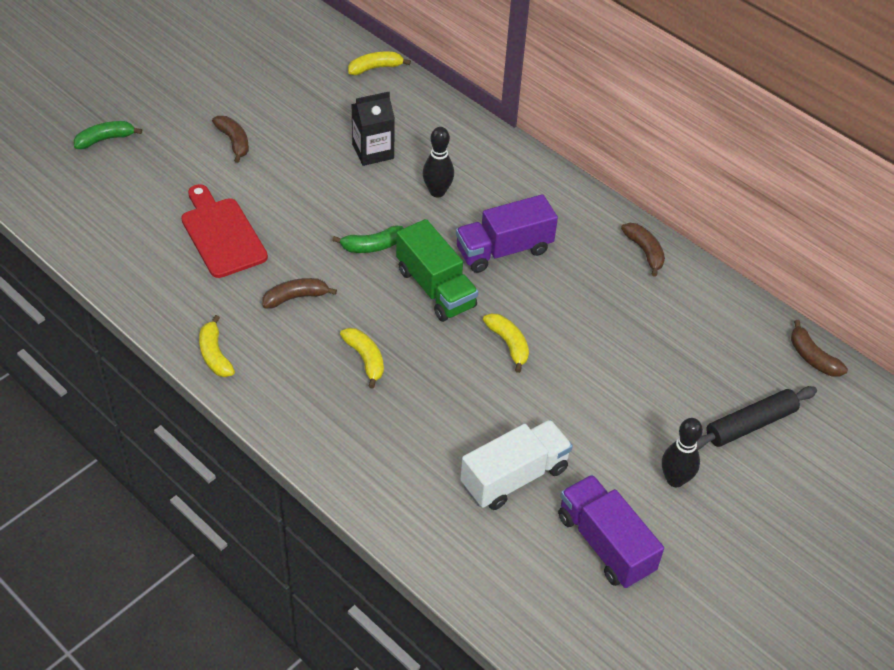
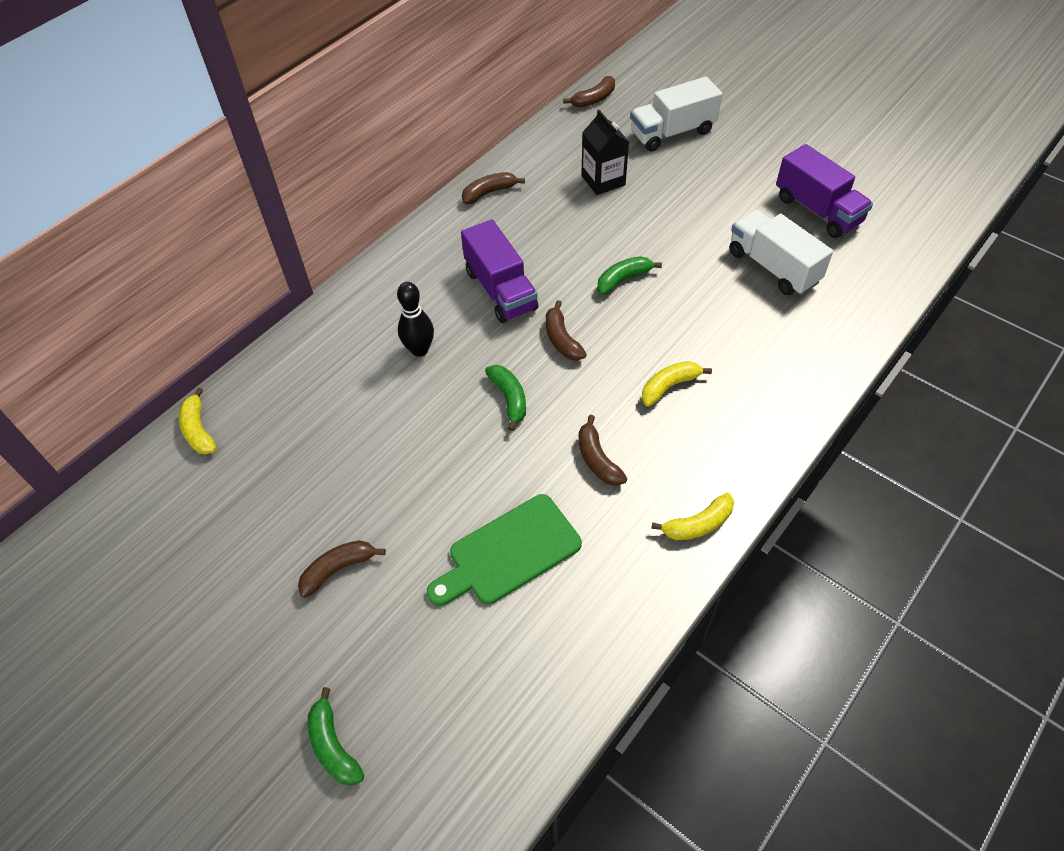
camera: 90 degrees left, 5 degrees up
(222, 234) = (509, 552): red cutting board -> green cutting board
(373, 151) = (355, 415): black carton -> black carton (603, 180)
(435, 288) = (562, 339): green truck -> brown banana
(508, 344) = (623, 279): yellow banana -> green banana
(605, 544) = (817, 210): purple truck -> purple truck turned 90 degrees counterclockwise
(675, 479) = (740, 173): black bowling pin -> none
(750, 424) = (672, 132): black rolling pin -> white truck

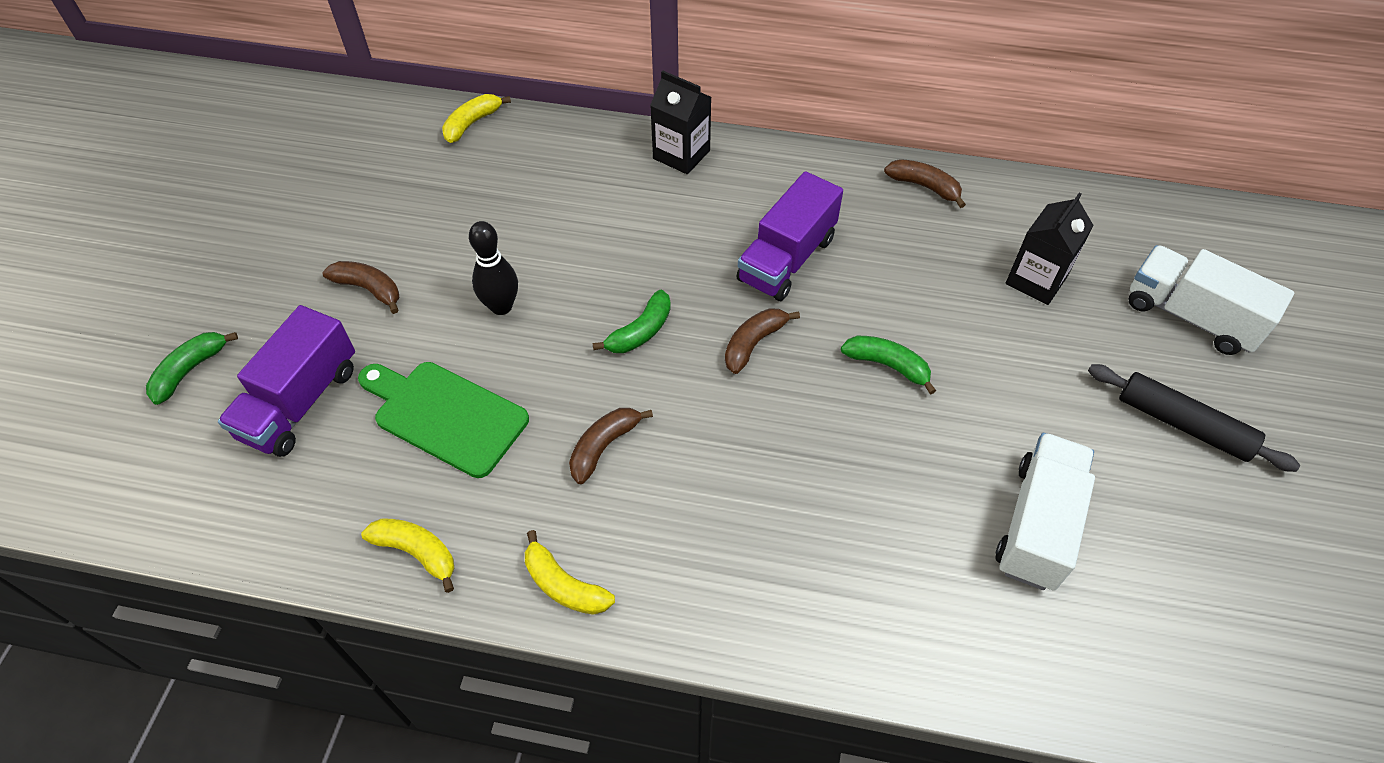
camera: 60 degrees right, 0 degrees up
(353, 306) = (681, 154): none -> black carton
(419, 350) = (659, 230): black bowling pin -> black bowling pin (501, 306)
(593, 99) = (1171, 213): brown banana -> none
(669, 386) = (751, 478): yellow banana -> yellow banana (417, 552)
(741, 175) = (1183, 424): none -> black rolling pin
(817, 210) = (1196, 545): purple truck -> purple truck (300, 402)

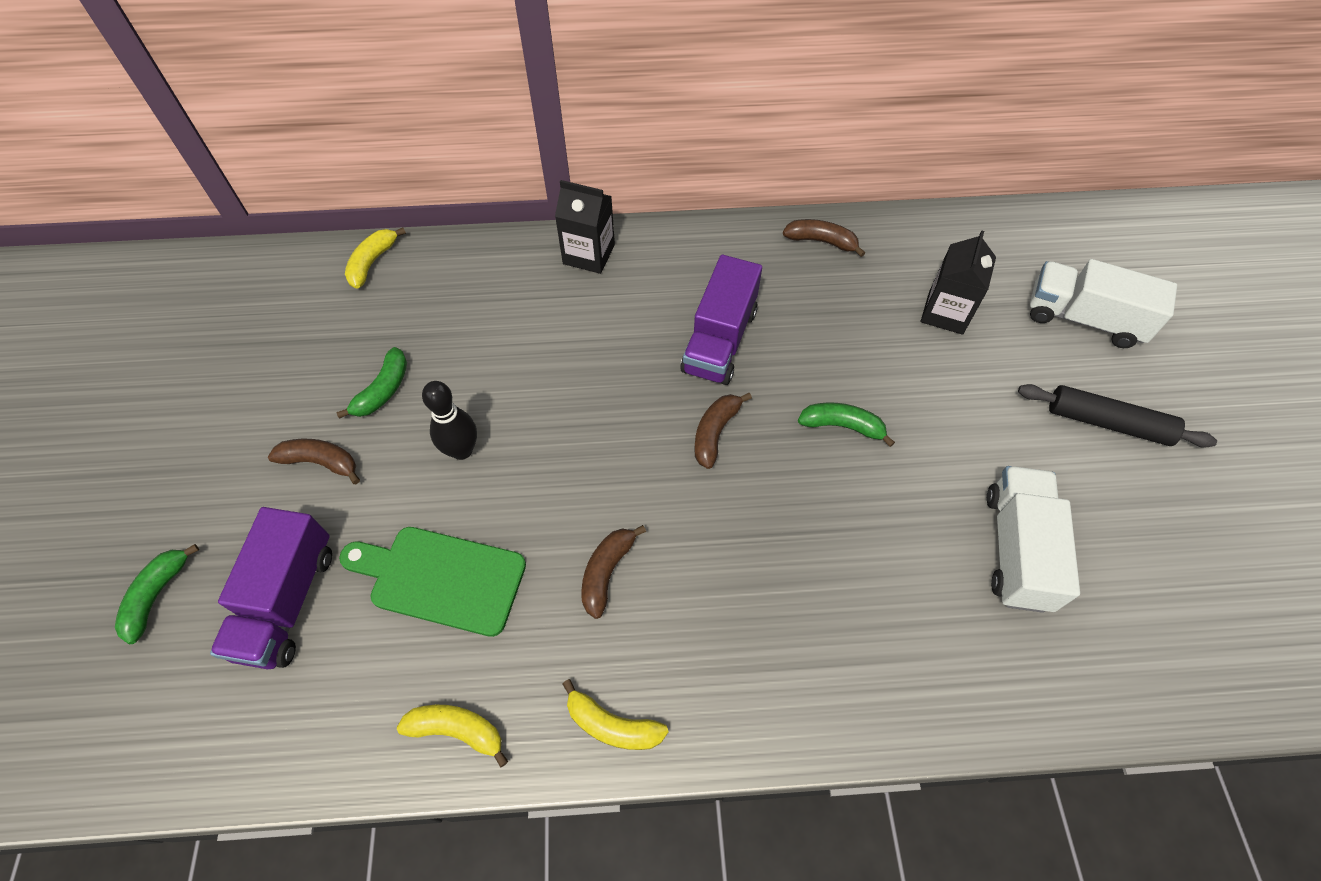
camera: 15 degrees left, 5 degrees up
(640, 332) = (605, 445): green banana -> green banana (383, 390)

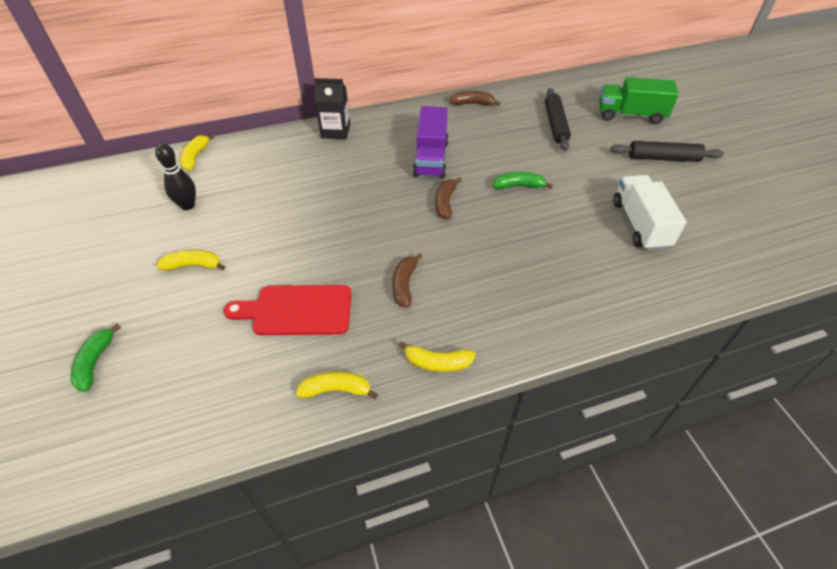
camera: 15 degrees left, 10 degrees down
(287, 601) = (193, 345): purple truck -> none
(321, 462) = (193, 265): brown banana -> yellow banana
(383, 390) = (224, 220): green banana -> none
(441, 578) = (297, 310): green cutting board -> red cutting board
(462, 450) = (288, 241): black bowling pin -> black bowling pin (188, 205)
(945, 313) = (555, 124): black carton -> black rolling pin
(1083, 319) = (630, 115): white truck -> green truck

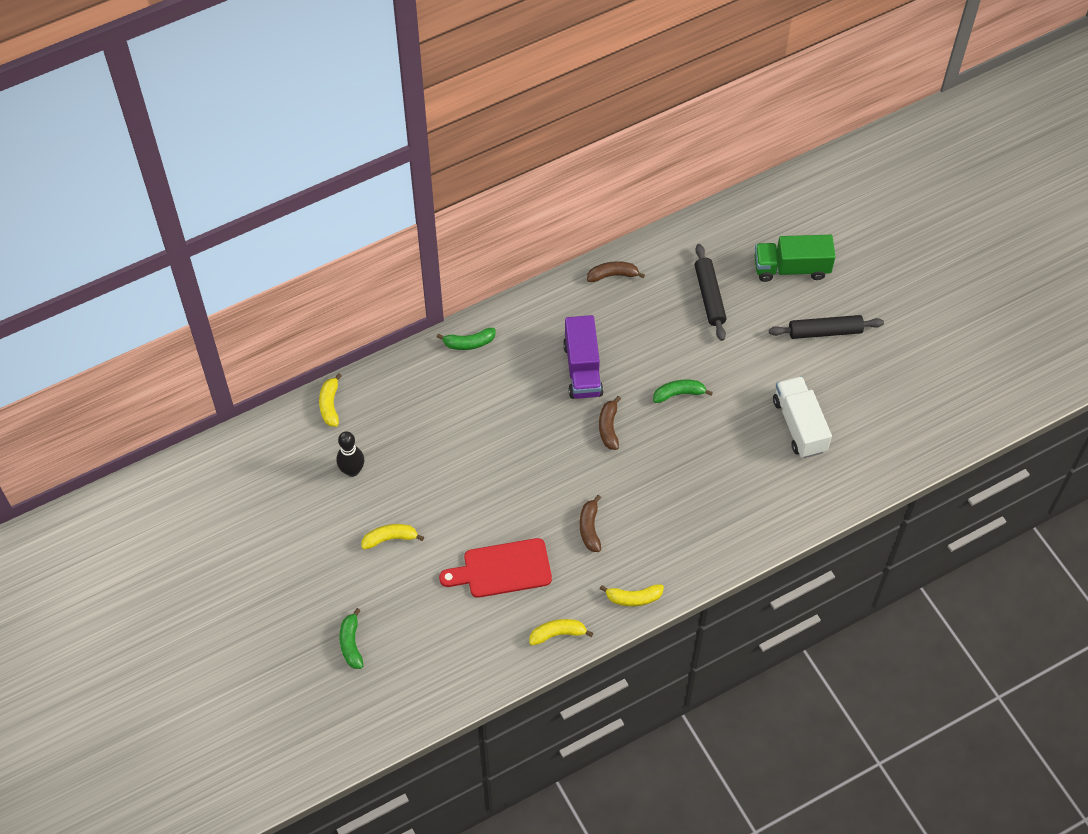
camera: 10 degrees left, 10 degrees up
(335, 131) = (469, 343): black carton -> green banana

